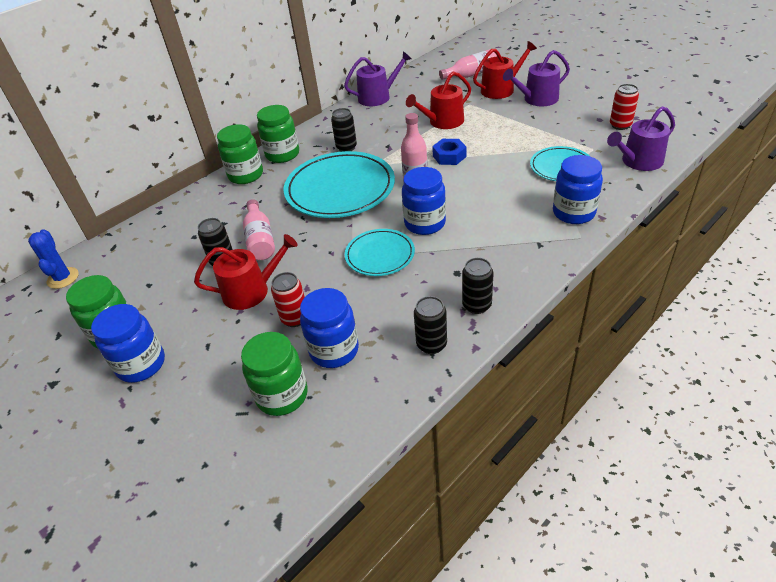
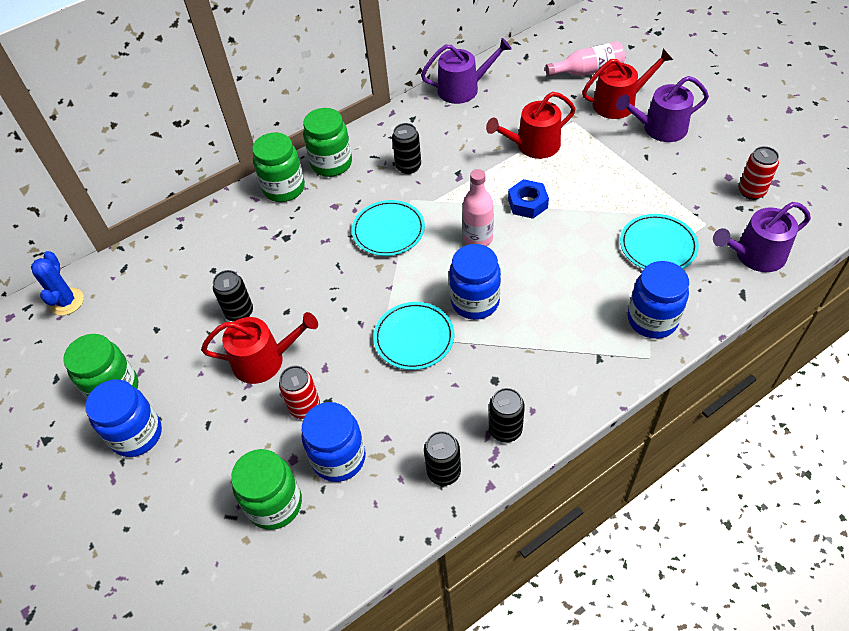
camera: 10 degrees right, 10 degrees up
(260, 240) = (285, 289): pink bottle -> none
(340, 189) = (388, 230): turquoise plate -> turquoise plate, size x0.55

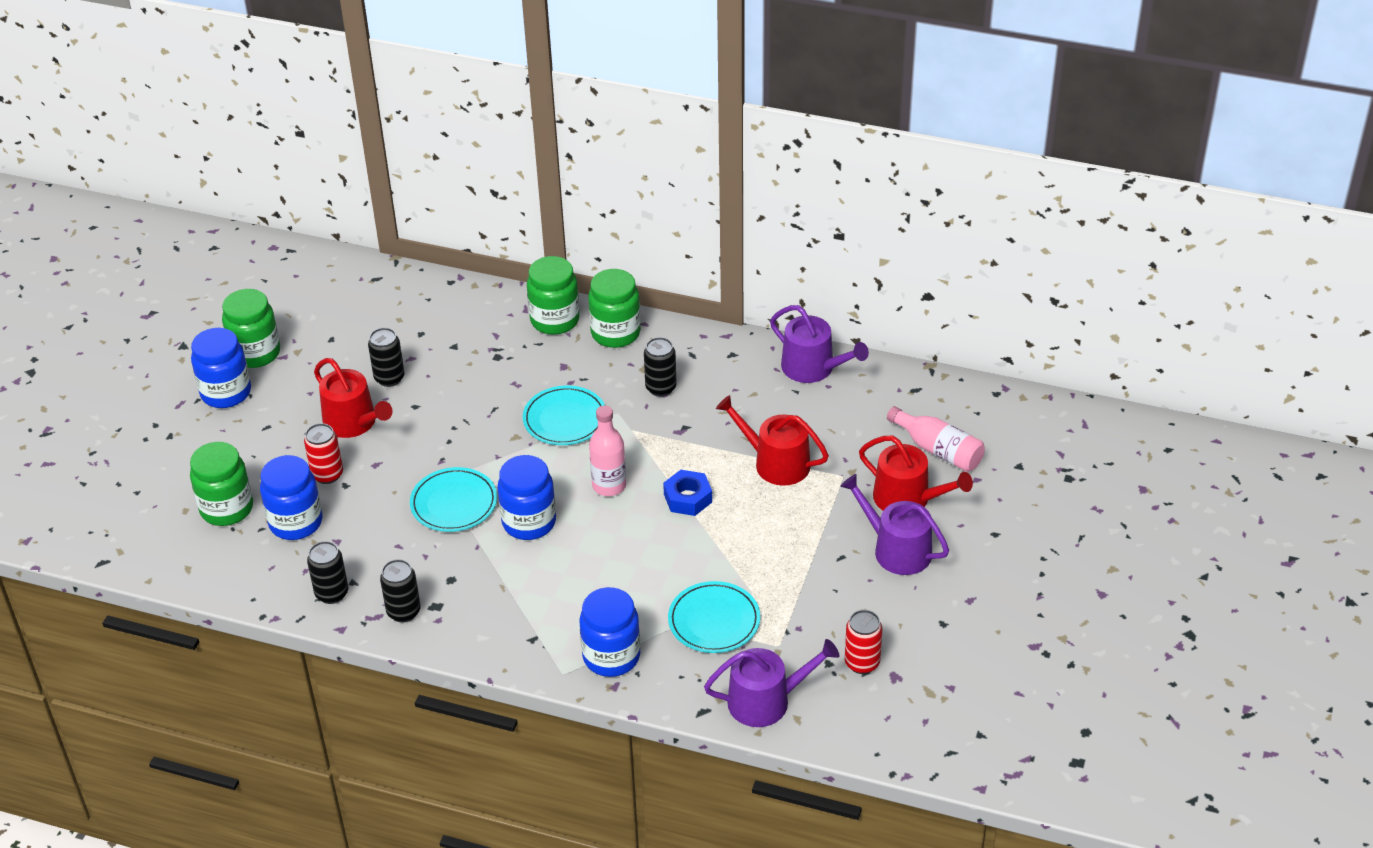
camera: 50 degrees right, 10 degrees down
(66, 302) = (314, 269): blue cactus -> none
(755, 255) = (766, 701): purple watering can -> purple watering can turned 135 degrees clockwise

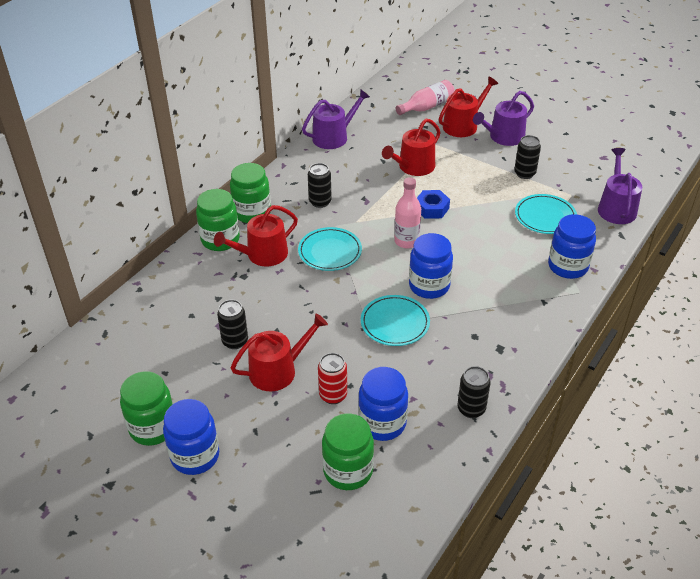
camera: 75 degrees left, 0 degrees up
(403, 612) = (502, 367): black can -> black can (524, 173)
(539, 362) = (262, 255): none -> red watering can
(862, 663) = (591, 167): red can -> none

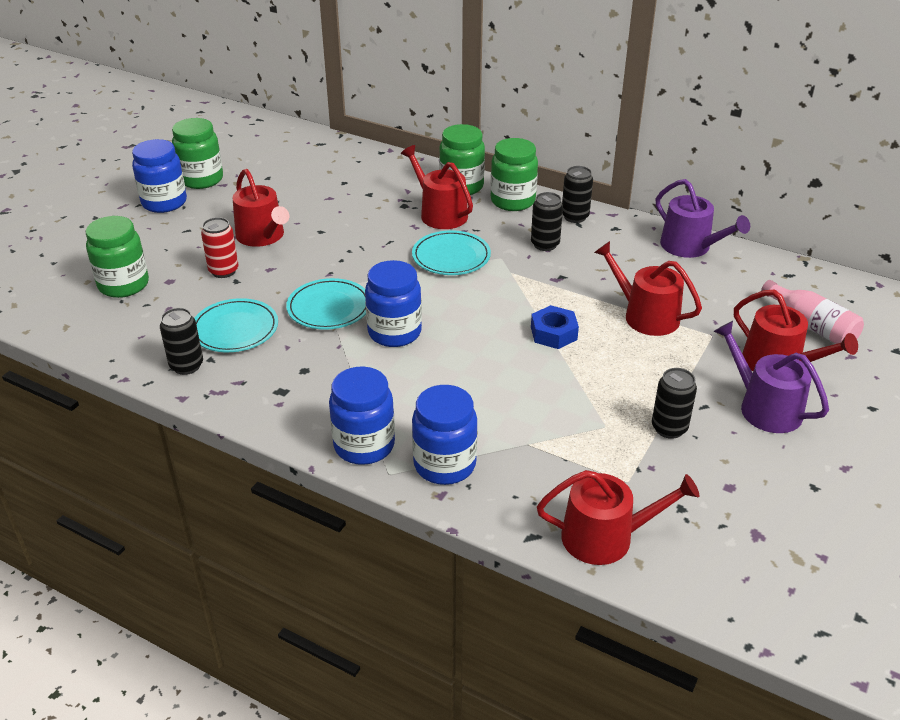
camera: 85 degrees right, 5 degrees down
(235, 341) = (306, 209): black can -> black can (575, 217)
(382, 423) = (179, 303): blue jar -> blue jar (364, 445)
(406, 241) = (479, 313): pink bottle -> none
(545, 216) = (560, 446): turquoise plate -> turquoise plate (235, 329)
(616, 208) = (606, 537): purple watering can -> red watering can

